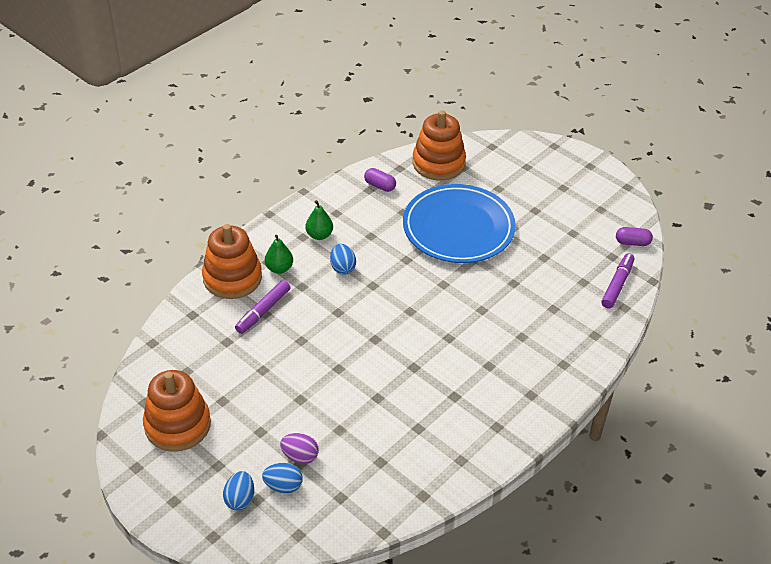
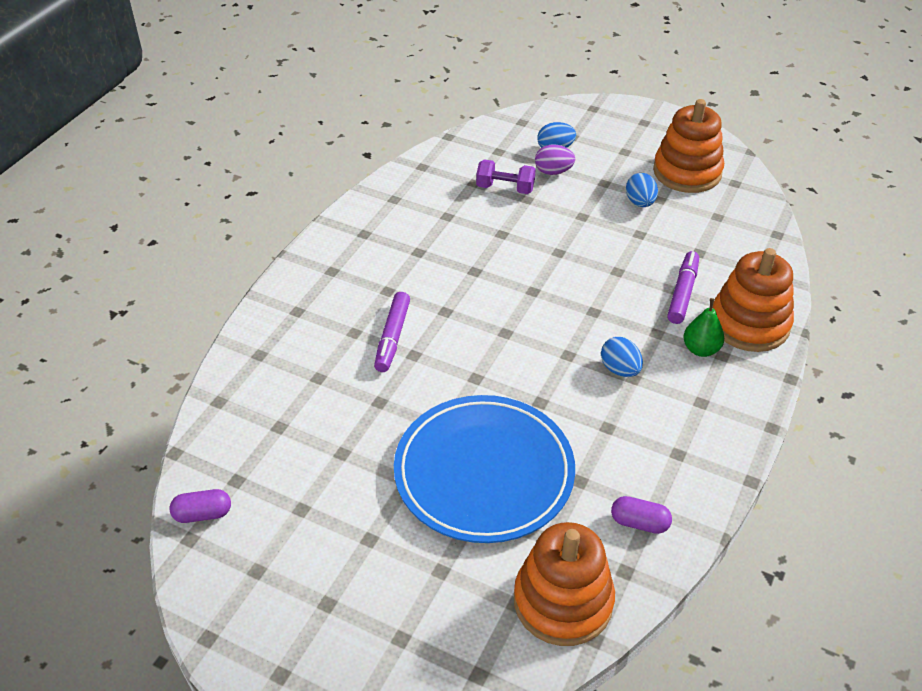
camera: 165 degrees right, 0 degrees up
(240, 499) = (588, 133): blue egg -> blue egg (640, 202)
(319, 235) = (680, 410): green pear -> none
(354, 447) = (505, 188): none -> purple dumbbell
(617, 285) = (228, 433): purple marker -> purple marker (392, 337)

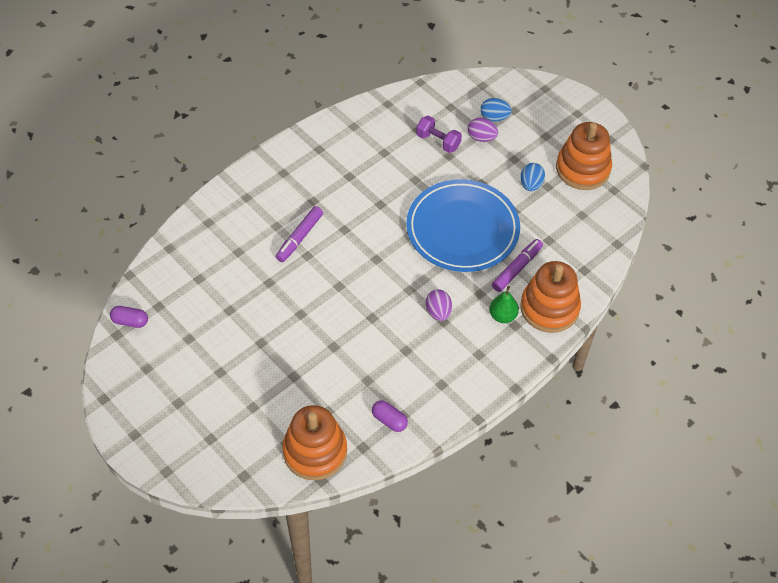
camera: 20 degrees right, 10 degrees up
(484, 472) = (310, 353): blue plate -> blue plate (462, 229)
(620, 369) = (438, 312): blue egg -> purple egg

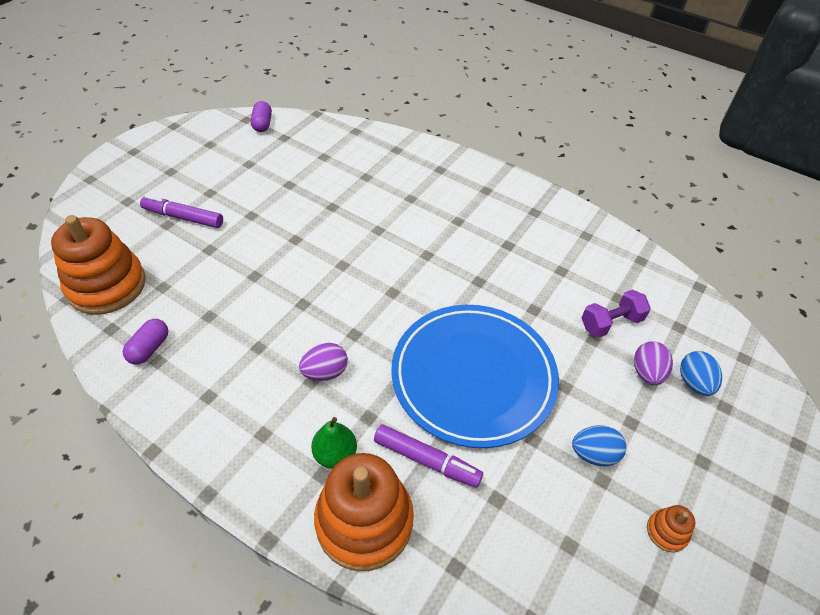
camera: 75 degrees right, 5 degrees down
(299, 238) = (400, 219): purple marker -> purple marker (183, 217)
(438, 141) = (611, 323): purple dumbbell -> purple dumbbell turned 45 degrees clockwise
(582, 169) = (667, 532): orange stacking toy -> orange stacking toy, size x0.42

